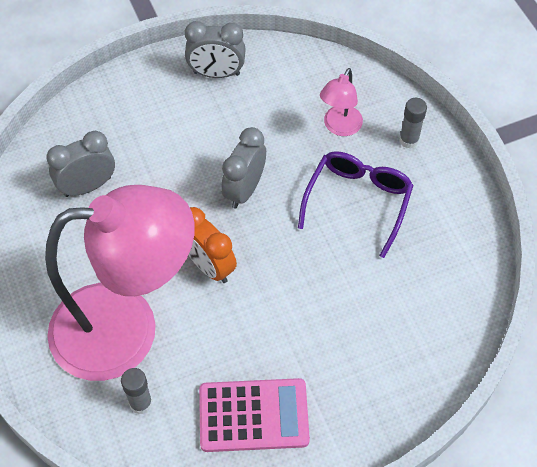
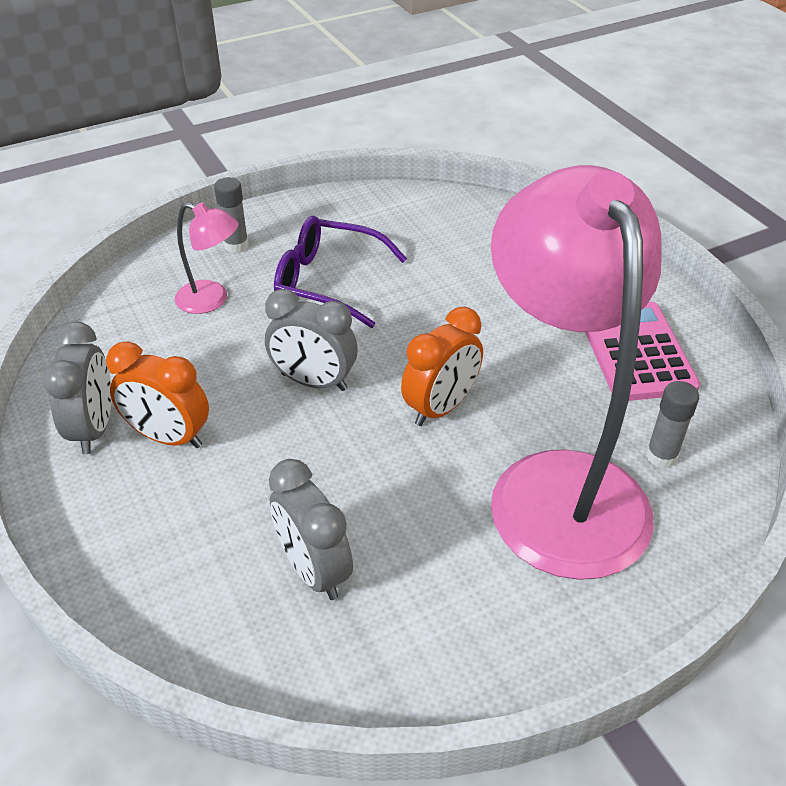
camera: 95 degrees left, 15 degrees down
(203, 111) = (169, 437): none -> orange clock

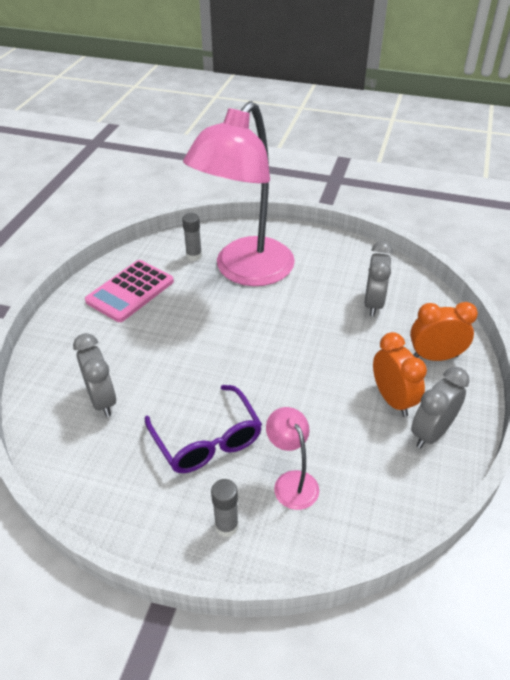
camera: 135 degrees left, 0 degrees up
(314, 382) = (290, 379): grey clock -> grey clock (102, 400)
(440, 407) = (247, 326): orange clock -> orange clock (435, 357)

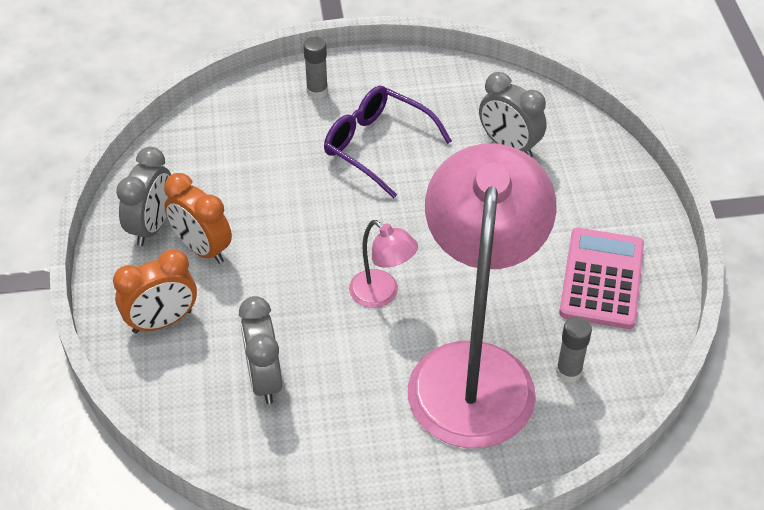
camera: 155 degrees right, 5 degrees up
(292, 482) = (277, 139): pink lamp -> pink lamp (382, 294)

